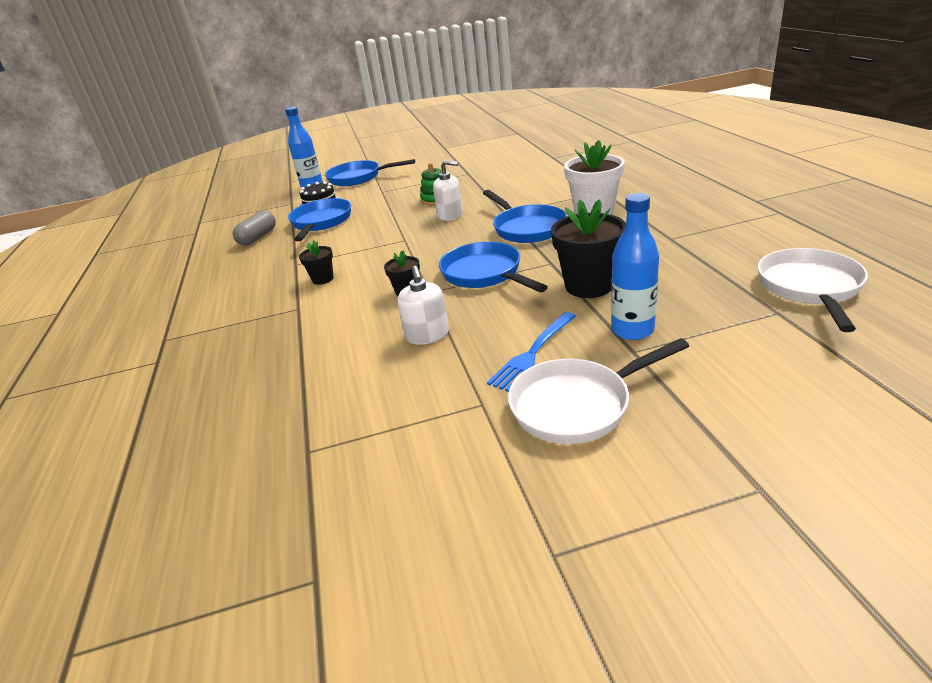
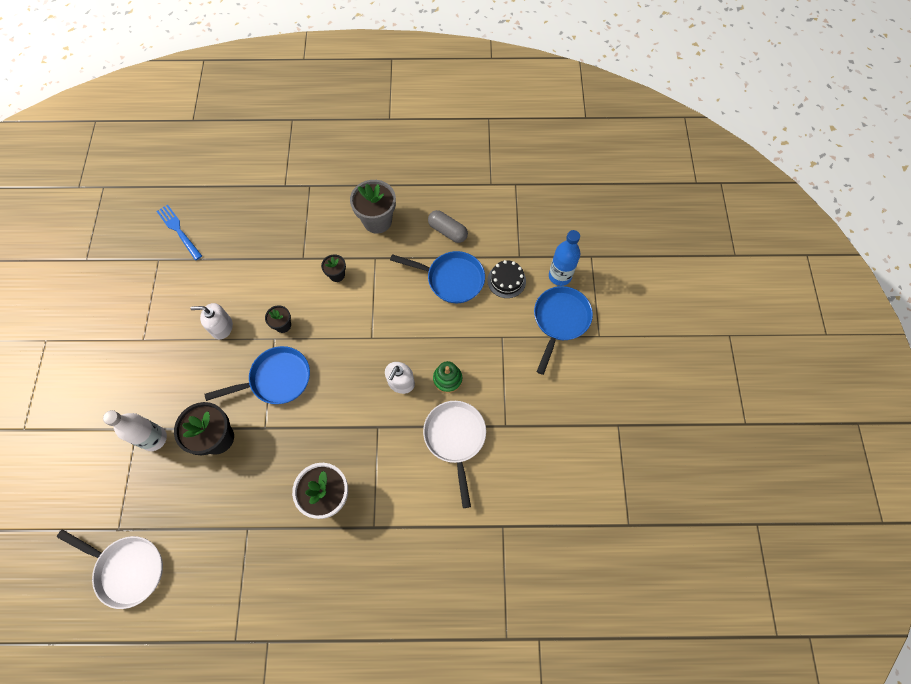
camera: 100 degrees right, 35 degrees up
(238, 276) = (377, 221): none -> grey flower pot
(527, 228) = (334, 433): blue pan -> none
(533, 353) = (168, 377): blue fork -> blue fork (178, 230)
(577, 405) = (114, 382): white pan -> white pan (455, 438)
(632, 330) = (154, 438): blue bottle -> white bottle

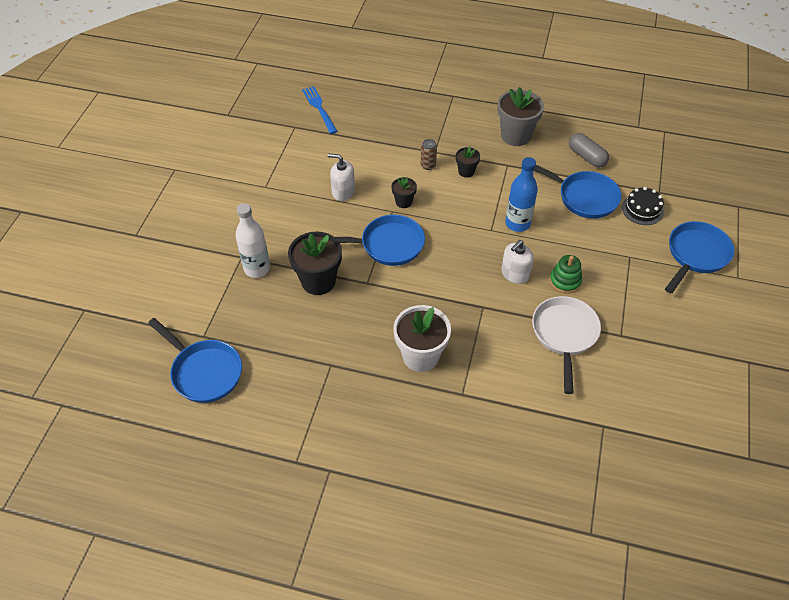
camera: 15 degrees right, 15 degrees down
(127, 569) = (204, 372): white pan -> blue pan
(299, 276) = (428, 165): none -> brown can
(560, 276) = (701, 217): blue bottle -> blue bottle (517, 223)

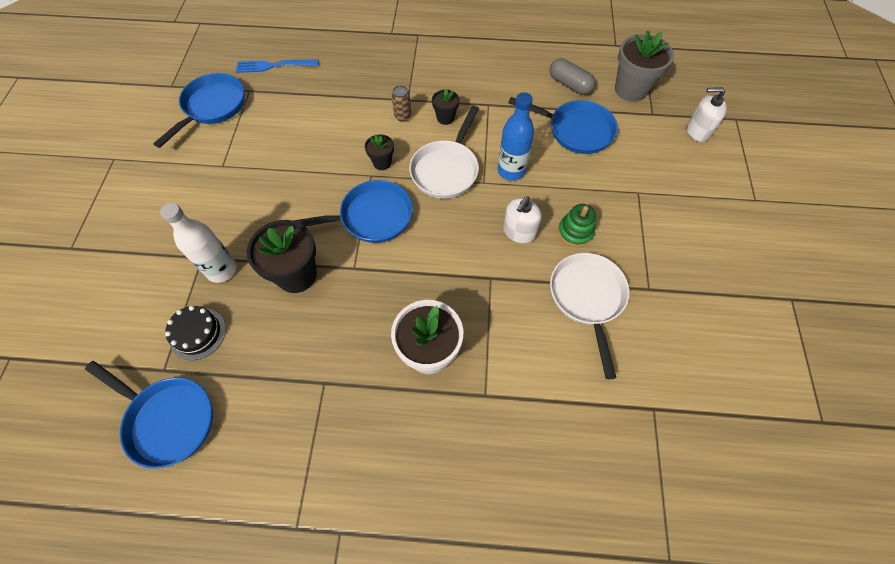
camera: 10 degrees left, 10 degrees up
(319, 108) = (274, 66): blue fork -> blue fork turned 60 degrees counterclockwise
(343, 191) = (312, 160): white soap dispenser -> white soap dispenser (697, 131)
(459, 215) = (446, 170): none -> white pan
(515, 136) = (491, 70): grey flower pot -> grey flower pot (631, 89)
(642, 209) = (639, 136): black cake -> black cake (198, 333)
(696, 255) = (706, 180): blue pan -> blue pan (212, 107)

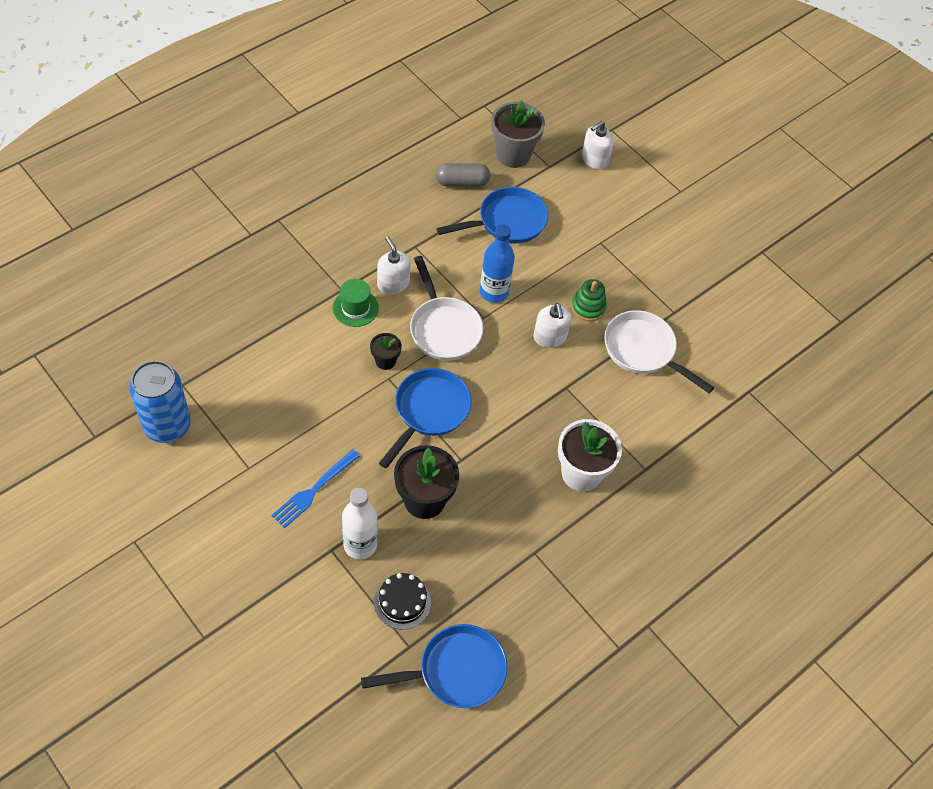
camera: 50 degrees left, 5 degrees down
(212, 107) = (167, 425): blue pan -> blue can
(274, 66) = (176, 344): blue fork -> blue fork (314, 490)
(403, 116) = (355, 308): brown can -> green hat
(445, 118) = (393, 284): black flower pot -> white soap dispenser

